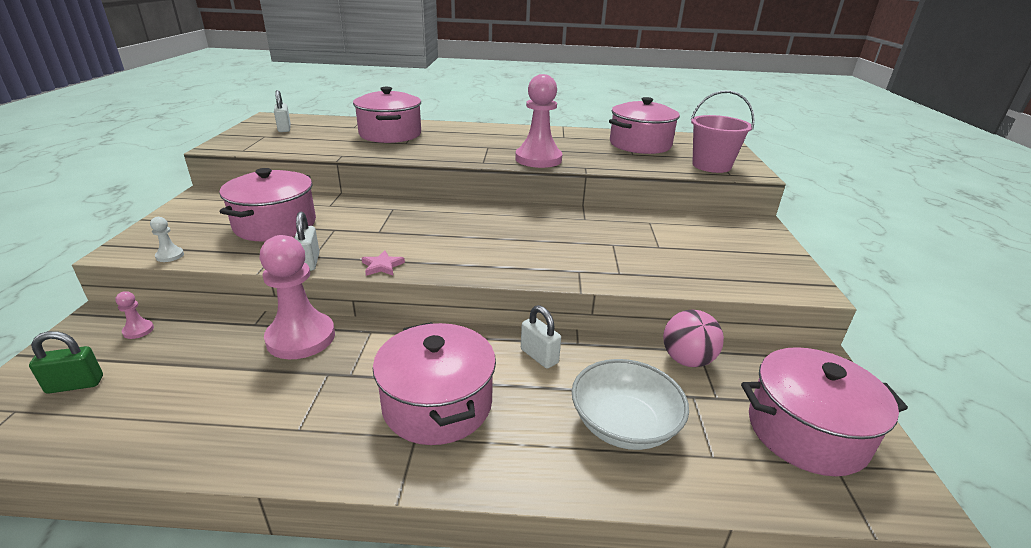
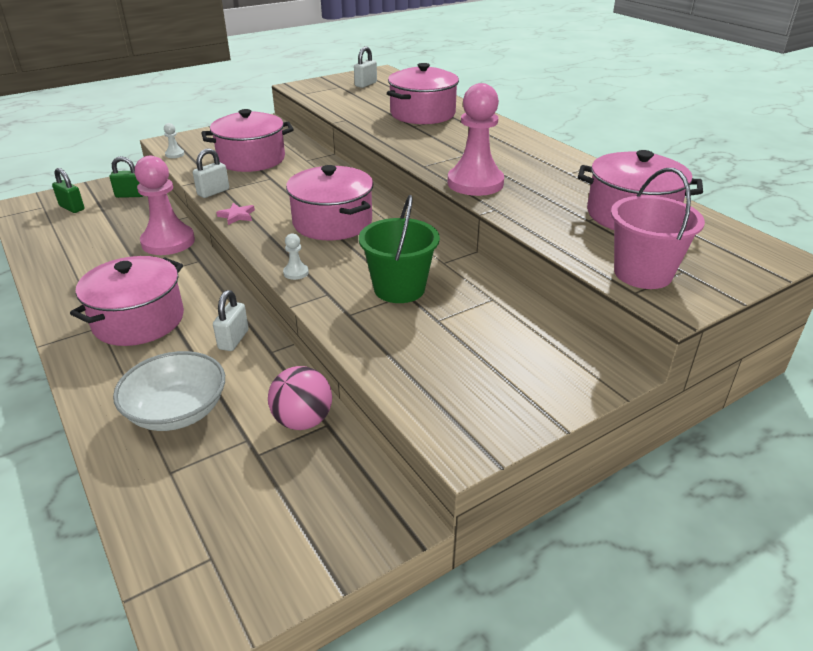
camera: 55 degrees right, 5 degrees up
(138, 330) = (130, 195): pink pawn -> green padlock
(529, 272) = (296, 272): none -> white pawn
(603, 244) = (399, 288): none -> green bucket
(806, 431) = (248, 528): pink pot -> pink pot (332, 222)

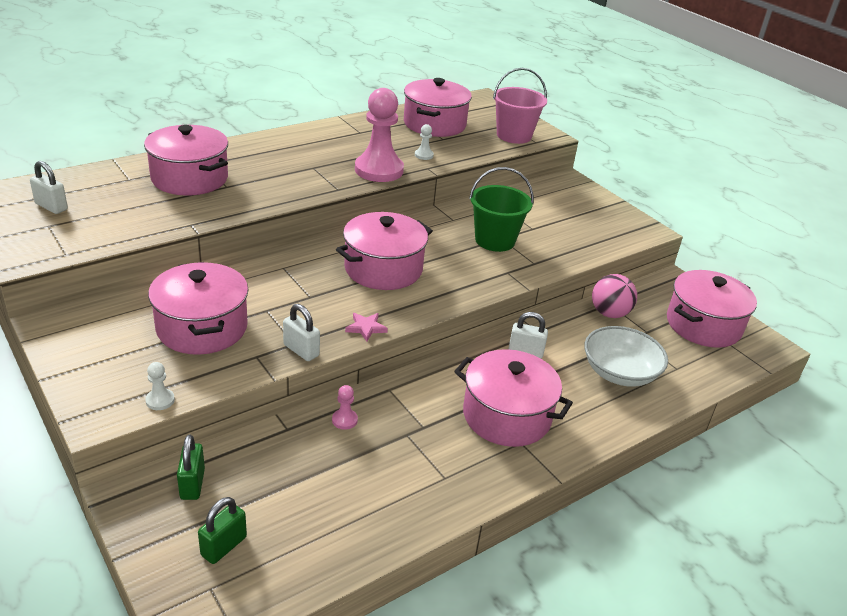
camera: 95 degrees left, 0 degrees up
(168, 242) = (344, 420): pink pawn -> pink pawn, size x0.40
(264, 532) = (703, 325): none -> pink pot
(296, 272) = (478, 288): white pawn -> white pawn (424, 155)

